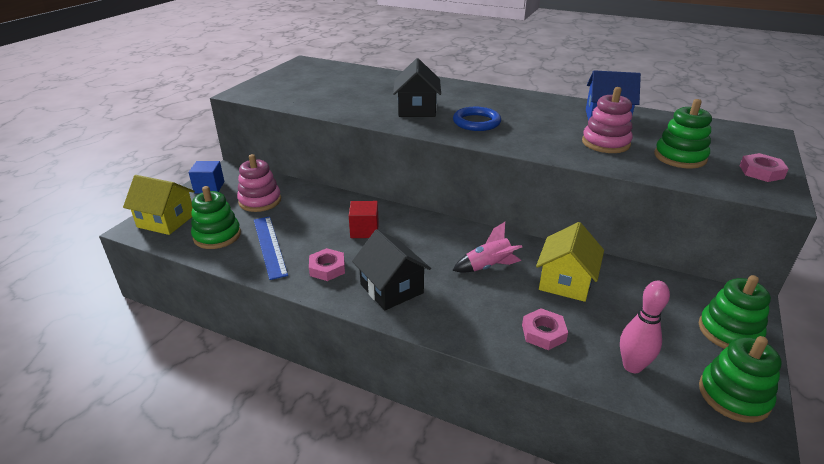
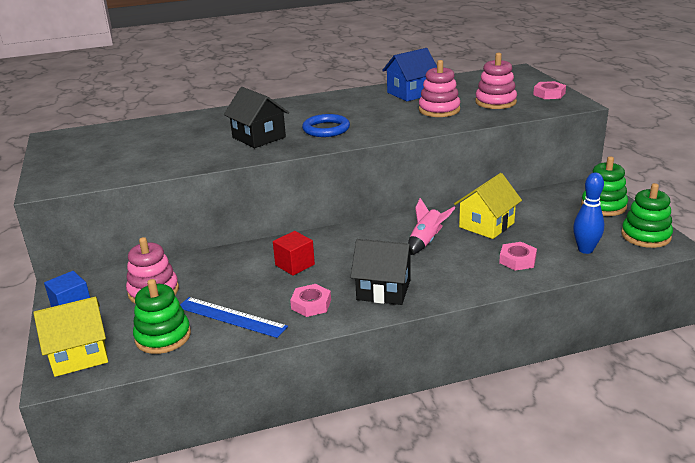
camera: 40 degrees left, 5 degrees down
(565, 282) = (486, 225): yellow house -> yellow house turned 60 degrees clockwise
(632, 366) = (585, 250): pink bowling pin -> blue bowling pin
(680, 157) = (495, 102): green stacking toy -> pink stacking toy

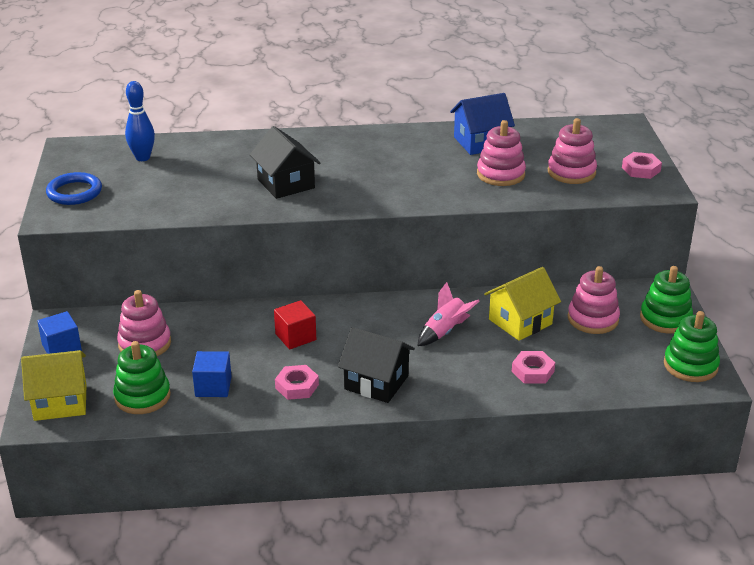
camera: 10 degrees right, 5 degrees up
(231, 317) = (213, 386): blue ruler -> blue cube
(326, 129) = (362, 183): blue ring -> blue ring (74, 192)
(545, 214) = (593, 319): none -> pink stacking toy
(585, 250) = (613, 371): blue bowling pin -> blue bowling pin (142, 158)

